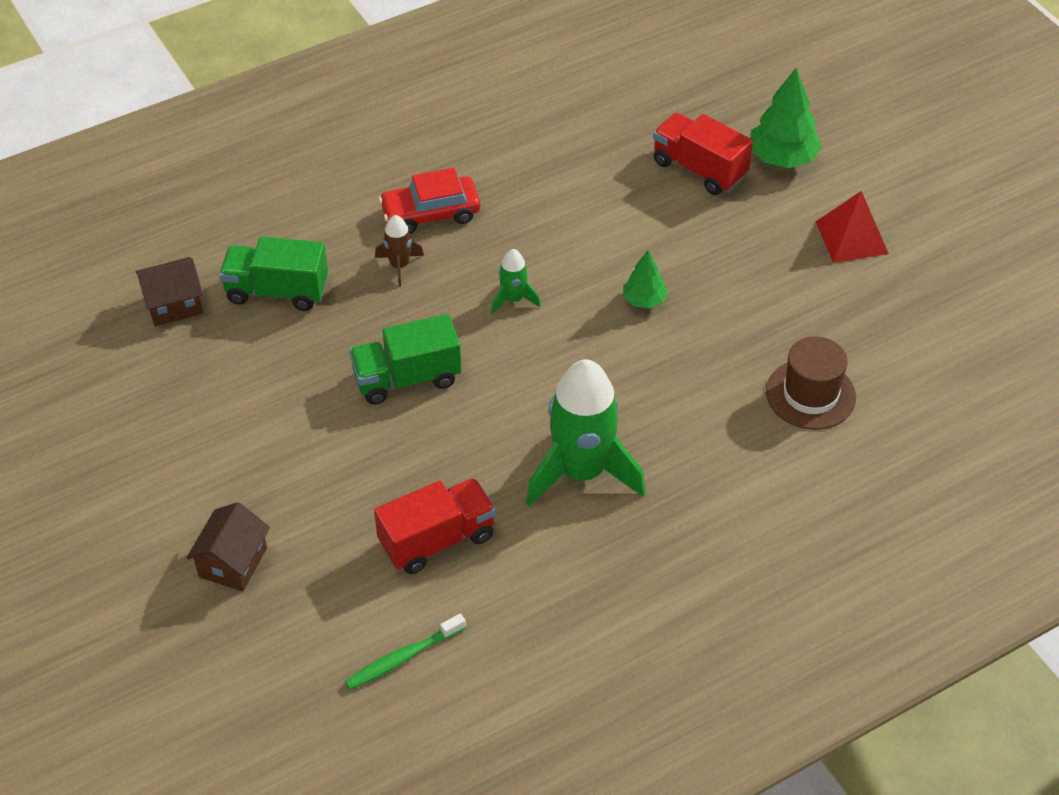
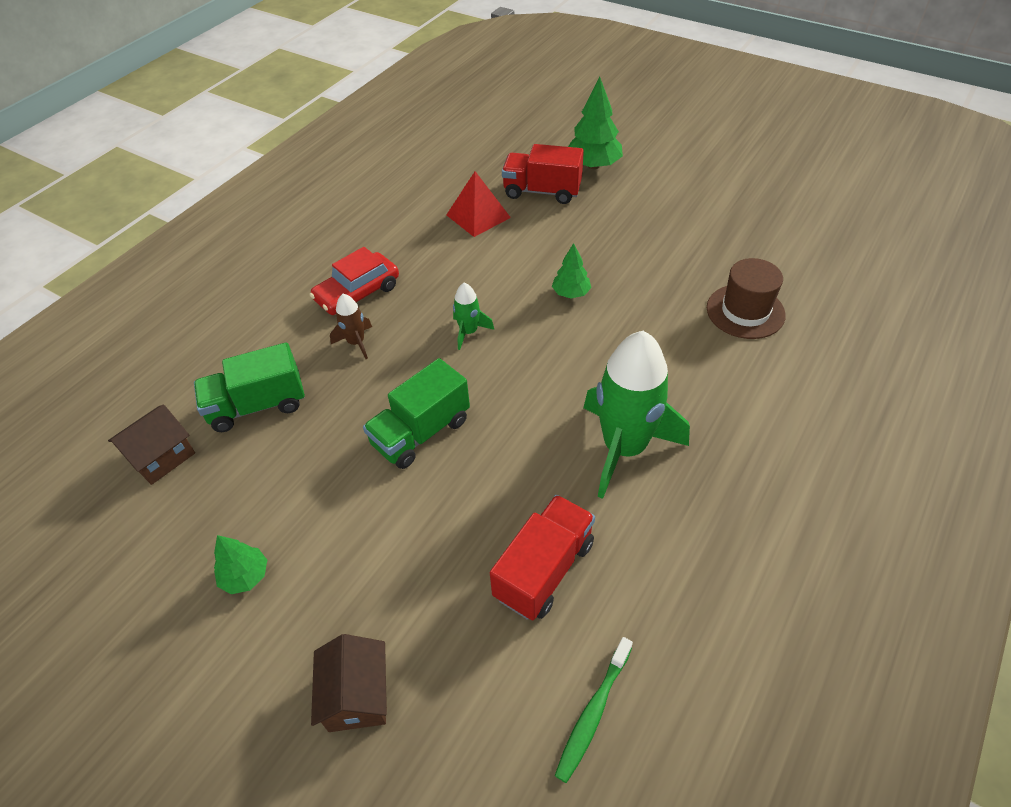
camera: 25 degrees left, 0 degrees up
(194, 436) = (245, 576): none -> green tree
(851, 237) = (681, 197): red pyramid -> red pyramid (478, 216)

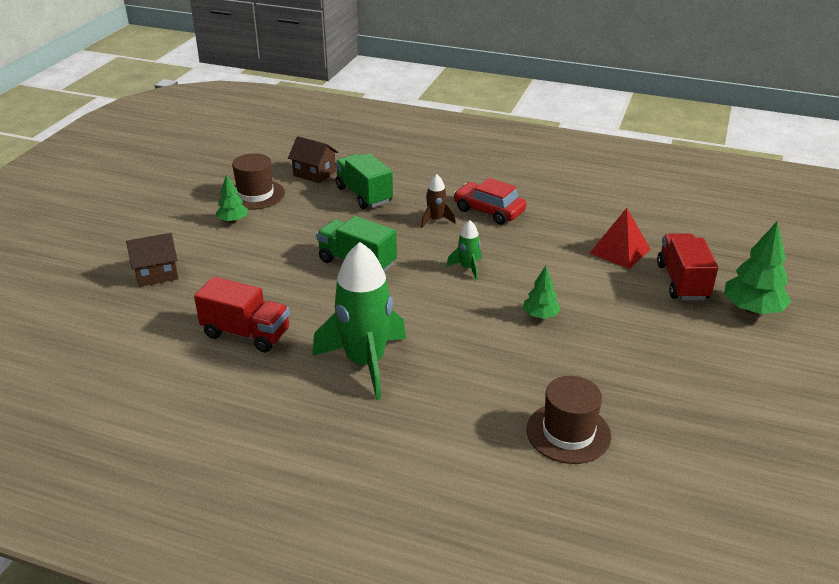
camera: 75 degrees right, 15 degrees down
(181, 540) = (255, 194): none -> brown hat
(593, 713) = (140, 367): green toothbrush -> none

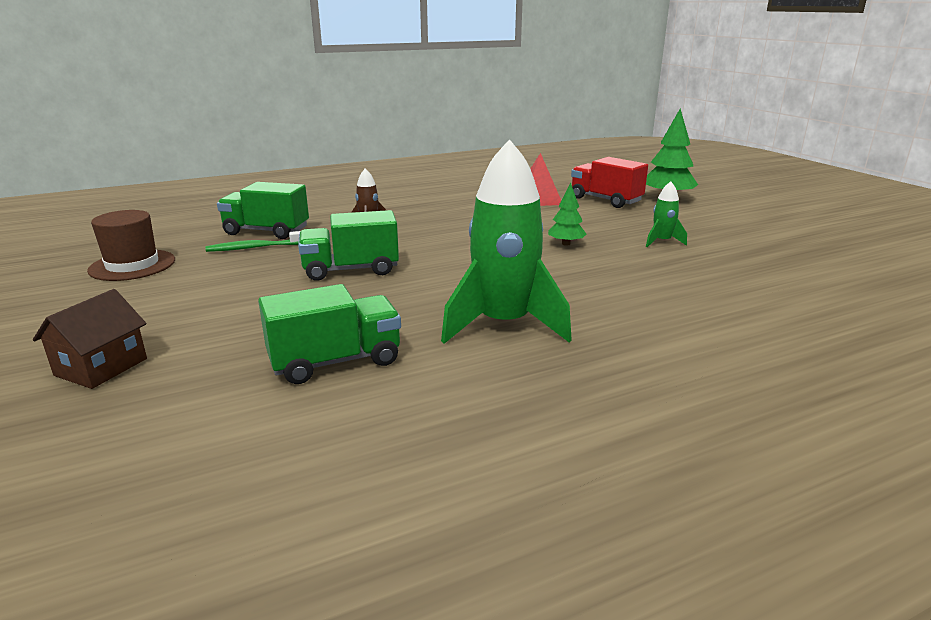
camera: 45 degrees left, 10 degrees down
(233, 220) = (138, 290): green tree -> none
(246, 333) = (335, 361): red truck -> green truck
(314, 173) = (181, 234): brown house -> none
(335, 210) = (255, 248): none -> green toothbrush
(468, 268) = (456, 240): green rocket -> green rocket (662, 242)
(489, 211) = (401, 208): red car -> none
(568, 433) = (730, 291): brown hat -> none

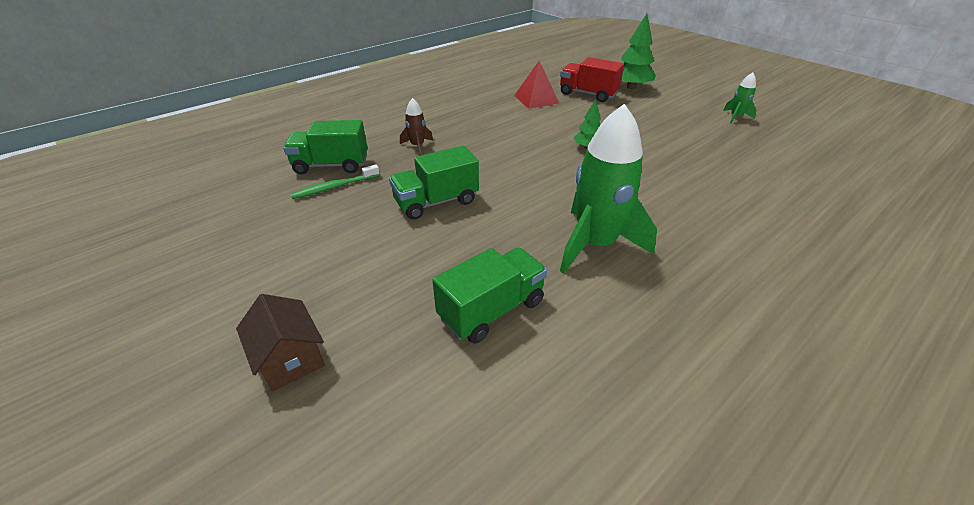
camera: 15 degrees left, 15 degrees up
(101, 367) = (290, 358): brown house -> brown house turned 45 degrees counterclockwise
(132, 265) = (231, 226): brown hat -> none
(662, 242) = (655, 136): green rocket -> green rocket (735, 117)

